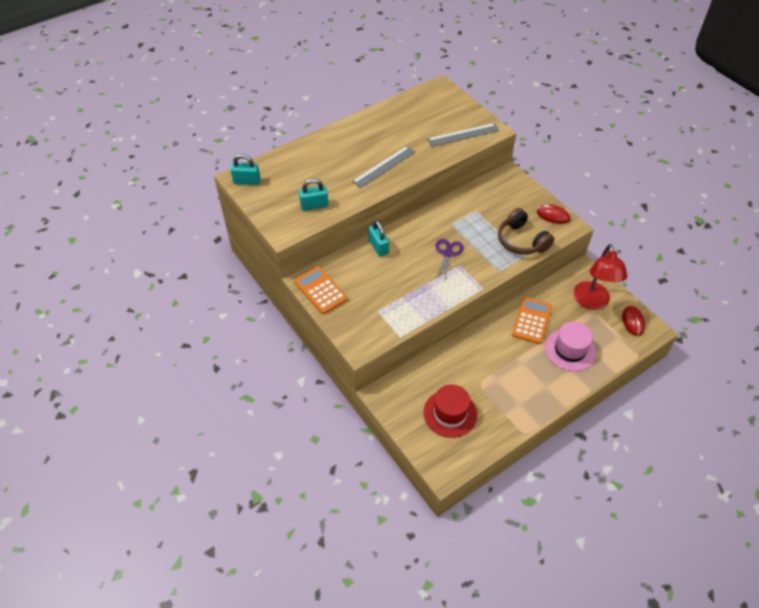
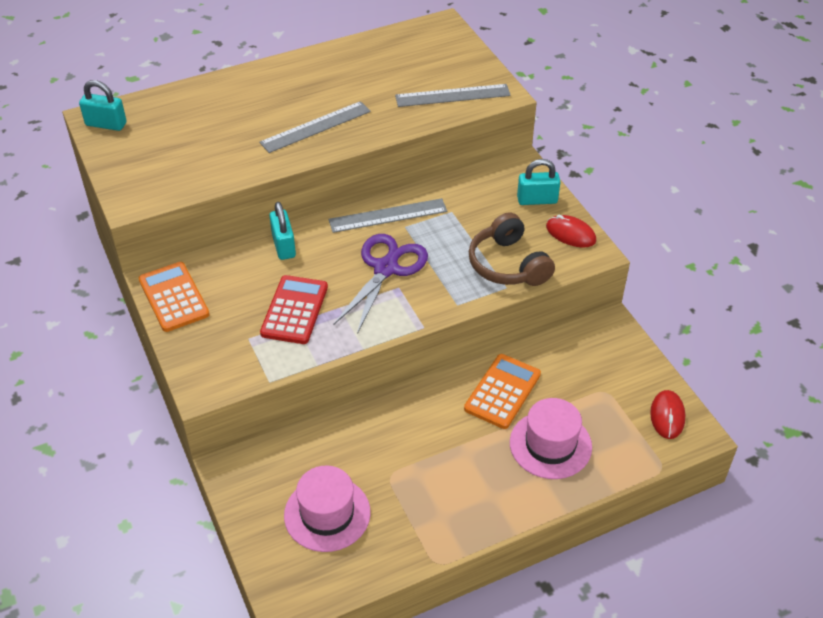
camera: 10 degrees right, 5 degrees down
(314, 205) = (191, 169): turquoise padlock -> turquoise padlock (537, 200)
(400, 288) = (295, 310): none -> red calculator
(437, 218) = (388, 215): none -> grey ruler
(447, 253) = (386, 269): purple scissors -> purple scissors, size x1.54
(450, 413) = (327, 514): red hat -> pink hat
(592, 302) = (609, 377): red lamp -> none

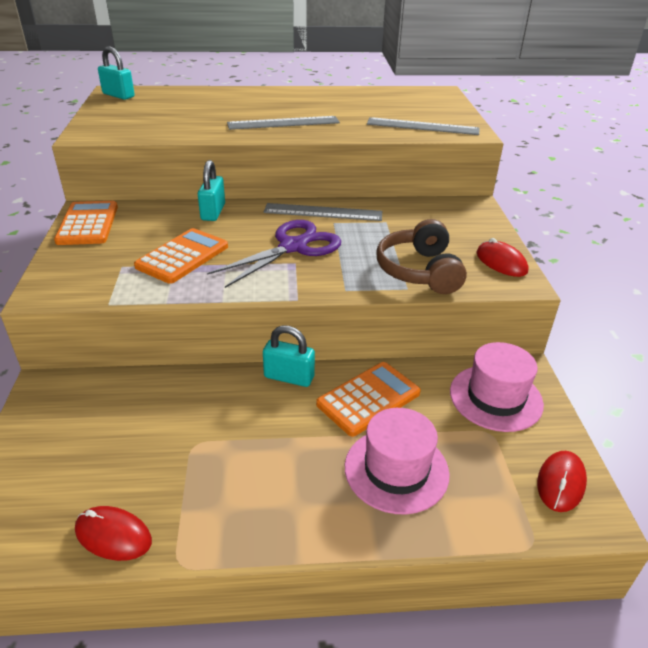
camera: 20 degrees right, 10 degrees down
(295, 310) = (182, 256): red calculator -> orange calculator
(327, 514) = (100, 462): pink hat -> pink hat (495, 397)
(378, 561) = (113, 535): none -> red mouse
(537, 200) = (477, 231): turquoise padlock -> turquoise padlock (289, 377)

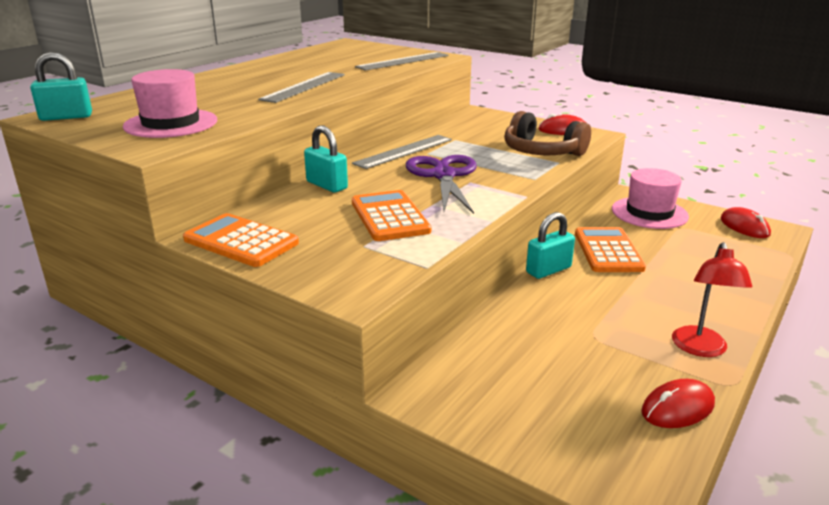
camera: 50 degrees left, 10 degrees down
(229, 523) = (700, 349): none -> red lamp
(396, 470) = (693, 268): pink hat -> pink hat (171, 123)

